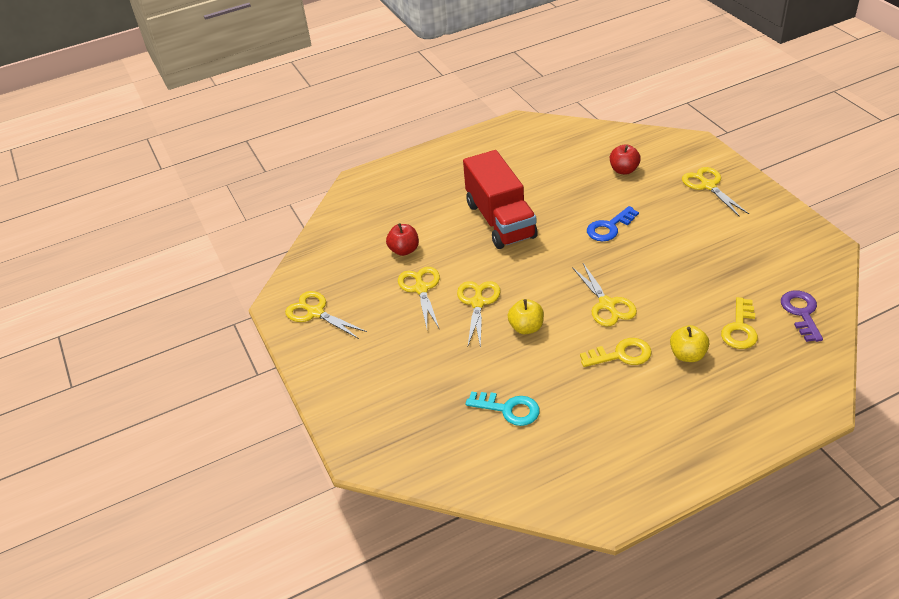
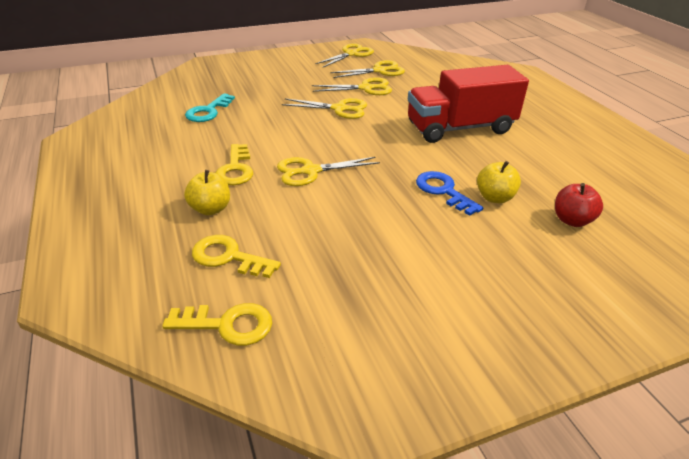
camera: 90 degrees right, 5 degrees down
(404, 250) = (418, 84): red apple -> none
(526, 327) = (297, 127): yellow apple -> yellow apple (494, 197)
(708, 186) = (545, 297): yellow scissors -> yellow scissors (379, 71)
(801, 313) = (228, 325): purple key -> yellow key

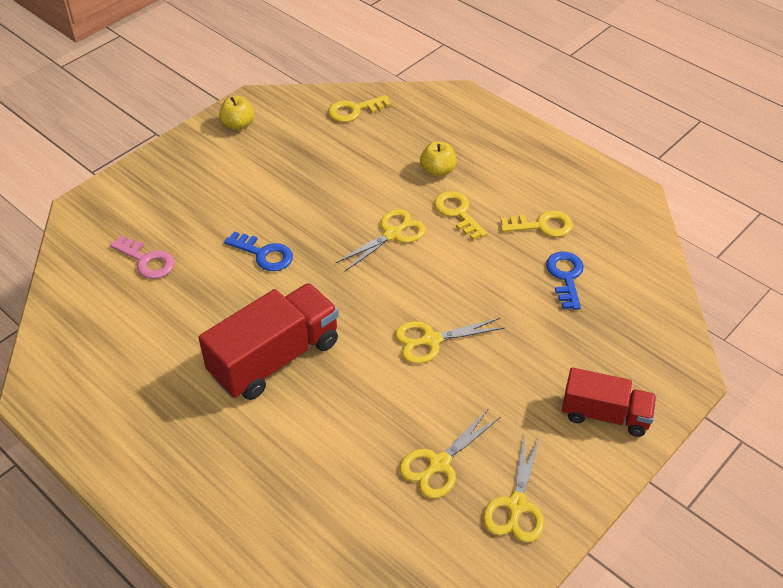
camera: 155 degrees right, 10 degrees up
(208, 111) = (565, 276): turquoise key -> blue key
(228, 257) = (389, 143): yellow key -> yellow key (542, 226)
(270, 63) = (605, 415): none -> red truck
(366, 88) = (429, 402): yellow scissors -> none
(494, 197) = (216, 263): yellow apple -> yellow apple (238, 125)
(572, 220) = (147, 261): red apple -> pink key

